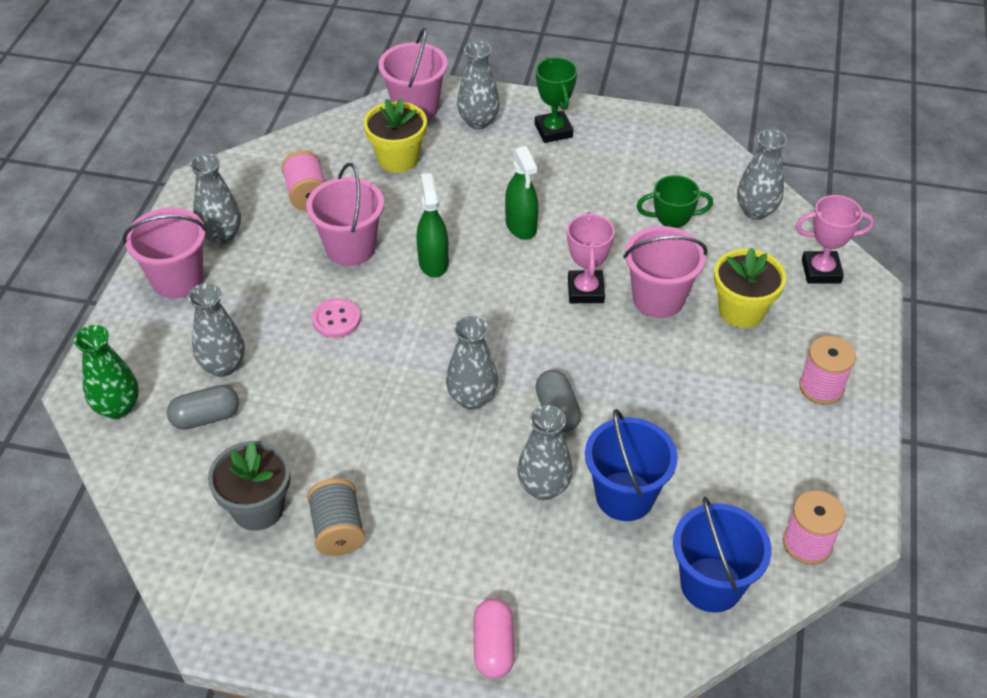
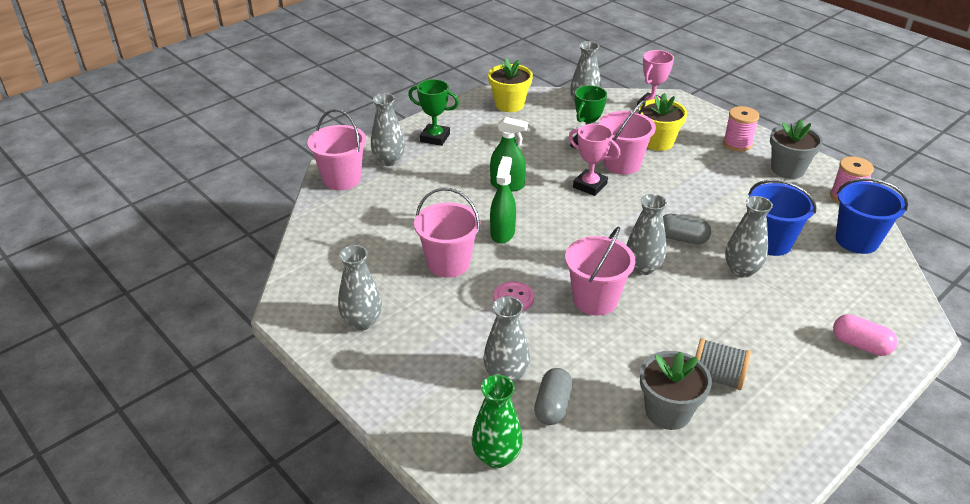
camera: 55 degrees left, 10 degrees down
(177, 279) = (385, 365): pink bucket -> pink bucket (595, 300)
(307, 194) = (369, 261): pink spool -> none
(398, 158) = (383, 207): yellow flower pot -> yellow flower pot (509, 104)
(433, 262) = (502, 233): green spray bottle -> green spray bottle turned 75 degrees clockwise
(812, 460) = (787, 169): none -> grey flower pot

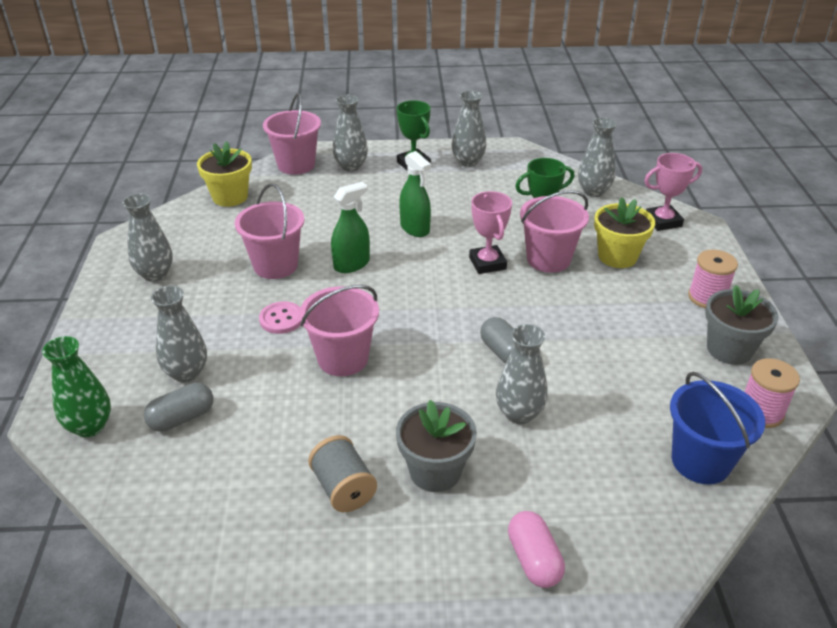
camera: 40 degrees right, 0 degrees up
(509, 104) = (520, 163): yellow flower pot -> yellow flower pot (230, 197)
(643, 267) = (426, 357): grey vase -> grey vase (468, 162)
(668, 411) = (258, 486): grey flower pot -> grey flower pot (435, 471)
(770, 242) = (592, 406): blue bucket -> none

